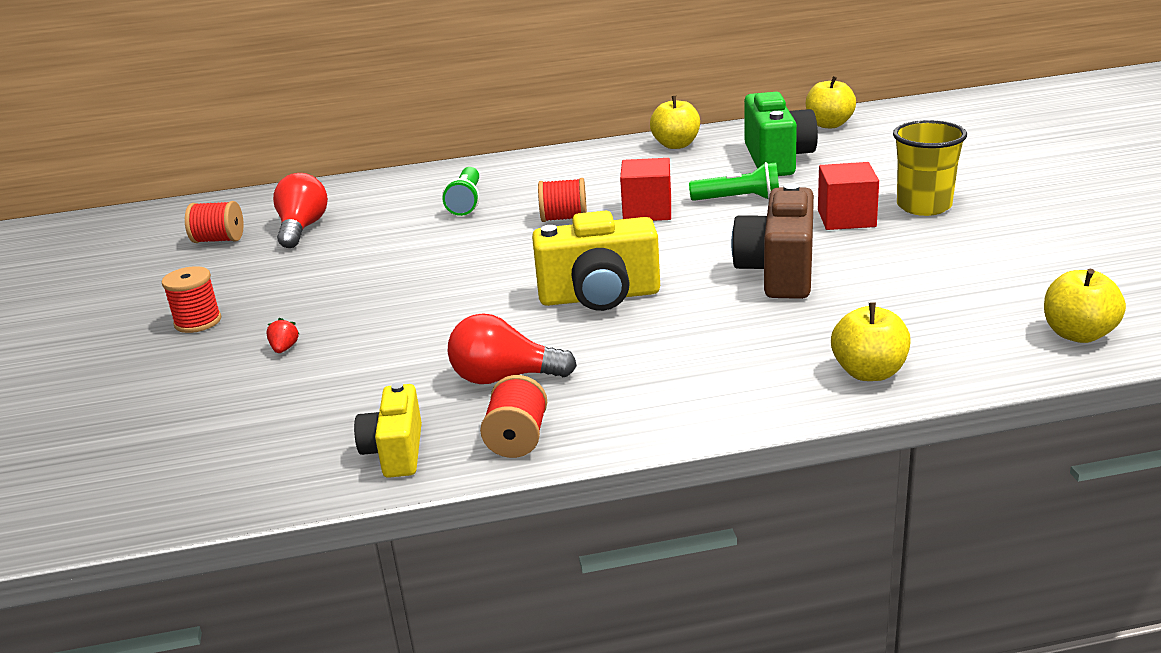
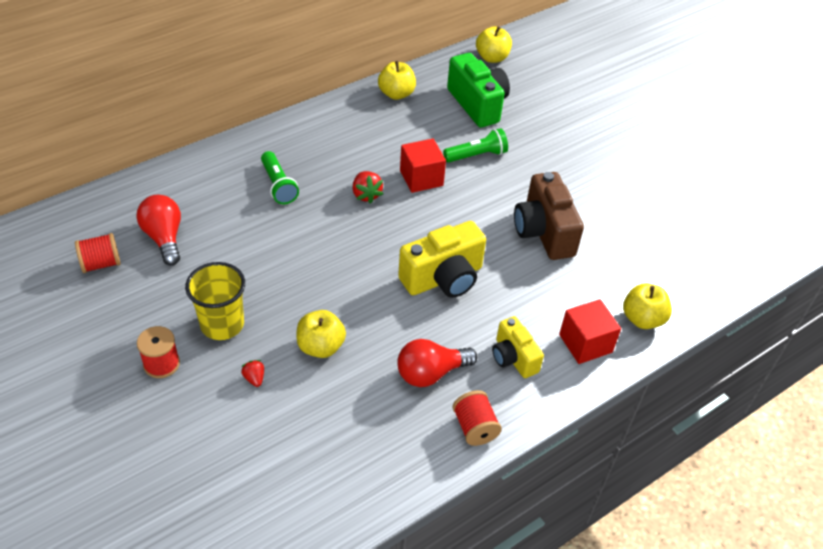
camera: 30 degrees left, 20 degrees up
(395, 452) = (405, 459): yellow camera -> yellow camera (513, 358)
(564, 218) = (366, 195): red spool -> red strawberry
(846, 218) = (556, 167): red cube -> red cube (585, 343)
(924, 206) = (597, 148): yellow cup -> yellow cup (222, 324)
(1078, 334) = (734, 261): yellow apple -> yellow apple (321, 346)

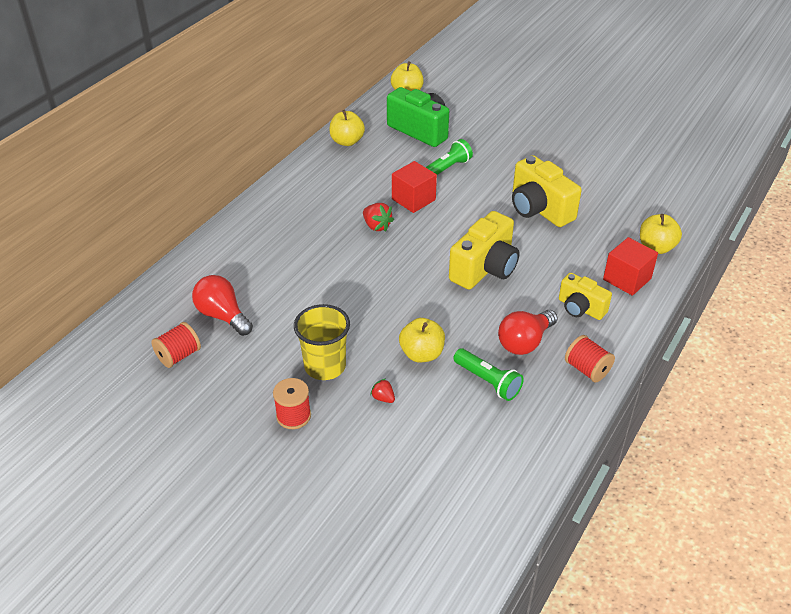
camera: 20 degrees left, 5 degrees down
(278, 185) = (296, 242): green flashlight -> green flashlight (488, 381)
(543, 232) = (539, 209): brown camera -> yellow camera

